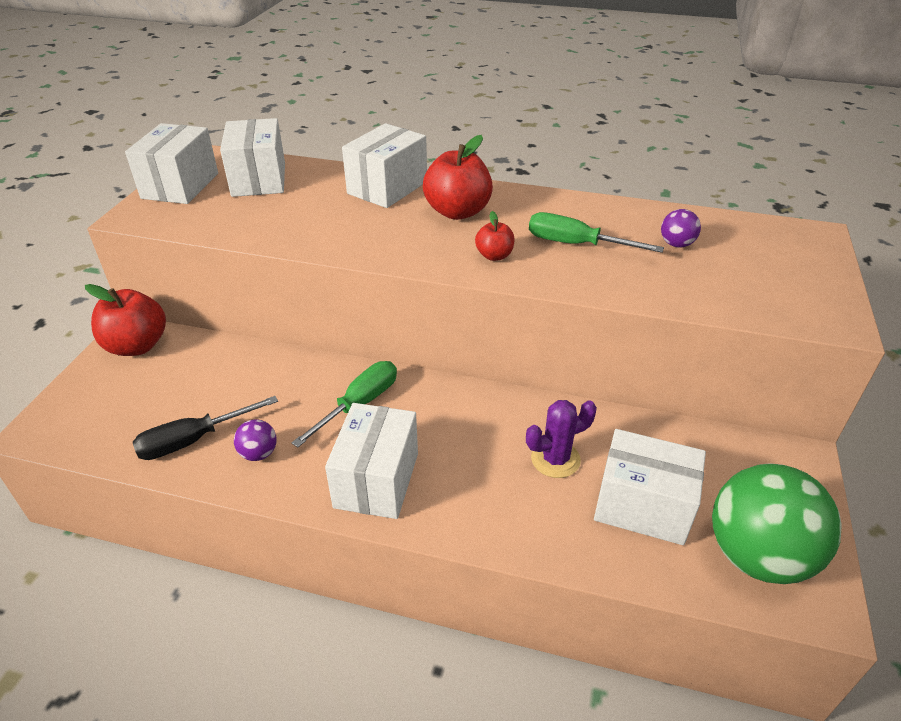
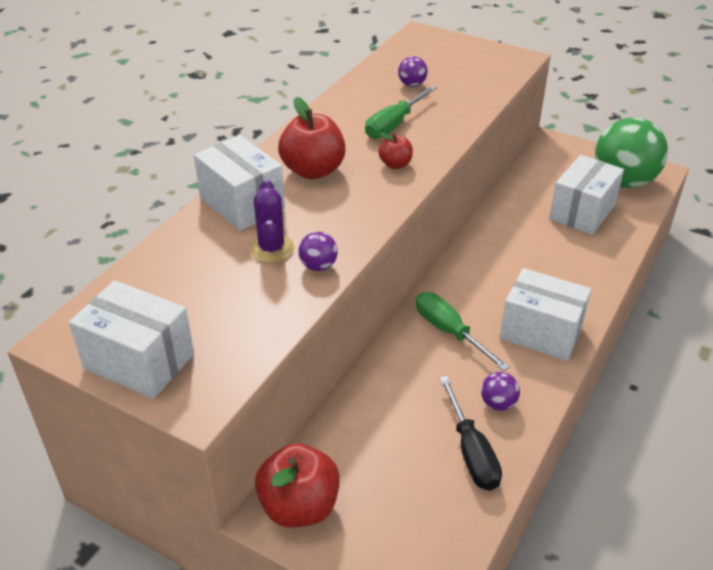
camera: 75 degrees left, 0 degrees up
(259, 179) = (165, 293): white box -> none
(306, 238) = (318, 266): none -> purple ball
(555, 459) = (534, 238): purple cactus -> purple cactus (271, 249)

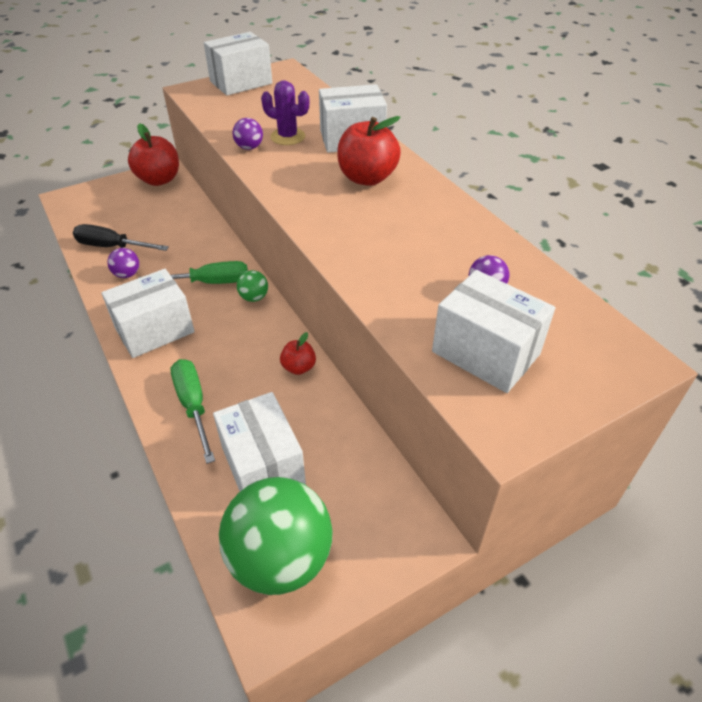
camera: 120 degrees right, 5 degrees up
(394, 124) = (406, 245): green screwdriver -> green screwdriver (193, 405)
(395, 164) = (336, 220): red apple -> red apple (298, 367)
(440, 291) = (254, 297): none -> green ball
(469, 73) = (485, 353): none -> white box

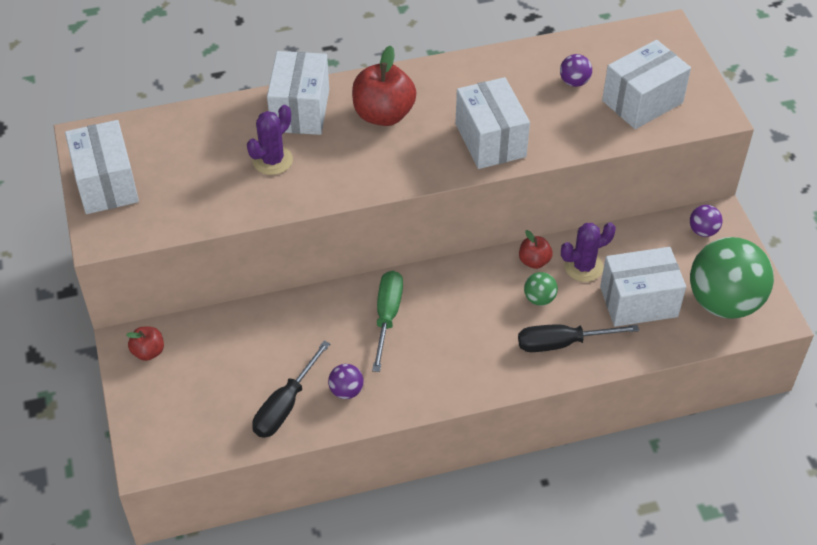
camera: 75 degrees left, 5 degrees up
(155, 330) = (450, 368): white box -> white box (490, 140)
(159, 180) = (148, 352): red apple -> red apple, size x0.53
(193, 405) = (562, 343): green screwdriver -> black screwdriver
(249, 147) = (283, 195): purple ball -> purple ball (703, 231)
(254, 297) = (425, 281): green ball -> green ball (539, 299)
(302, 408) = (583, 267): none -> purple cactus

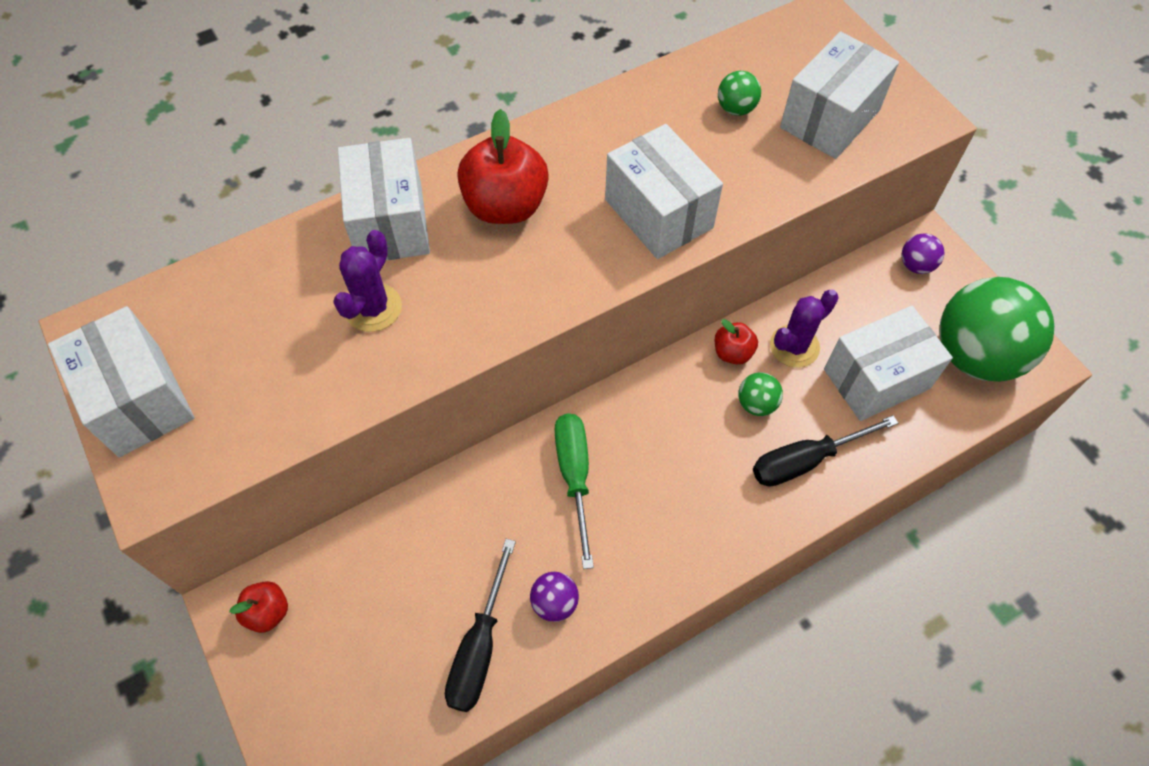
camera: 15 degrees left, 10 degrees up
(574, 82) = (736, 109): purple ball -> green ball

